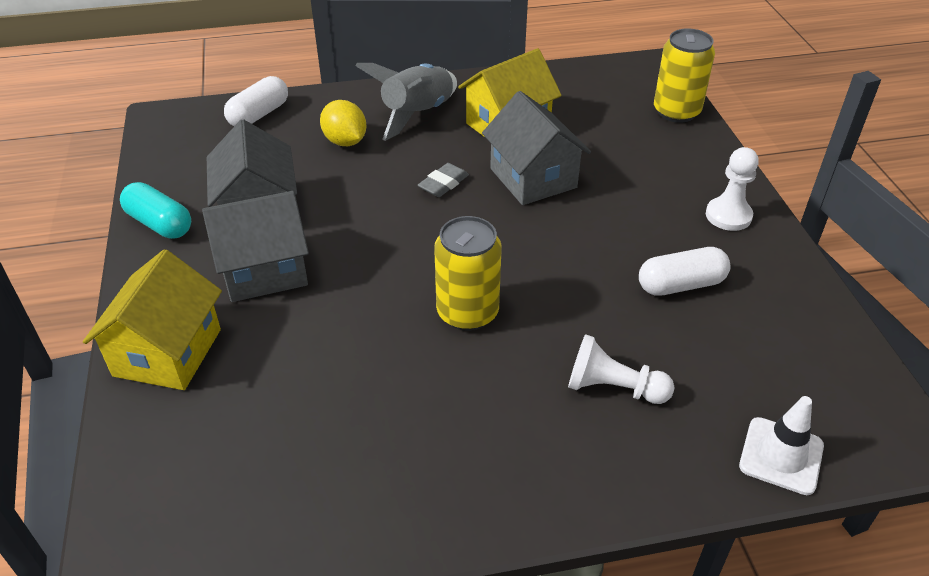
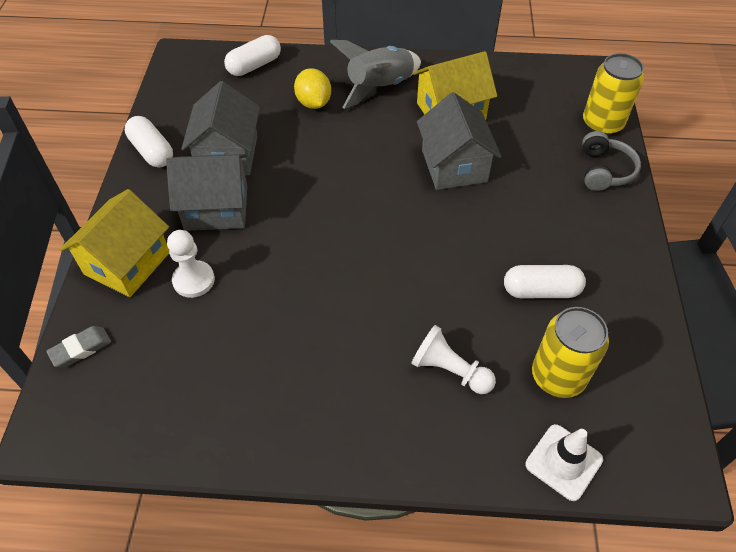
camera: 15 degrees right, 10 degrees up
(159, 223) = (152, 151): turquoise capsule -> white capsule
(443, 184) = (379, 157): grey eraser -> grey eraser (81, 349)
(467, 312) = (358, 278): yellow can -> yellow can (558, 376)
(698, 155) = (604, 170): none -> grey headphones
(728, 216) = (608, 234): white pawn -> white pawn (194, 280)

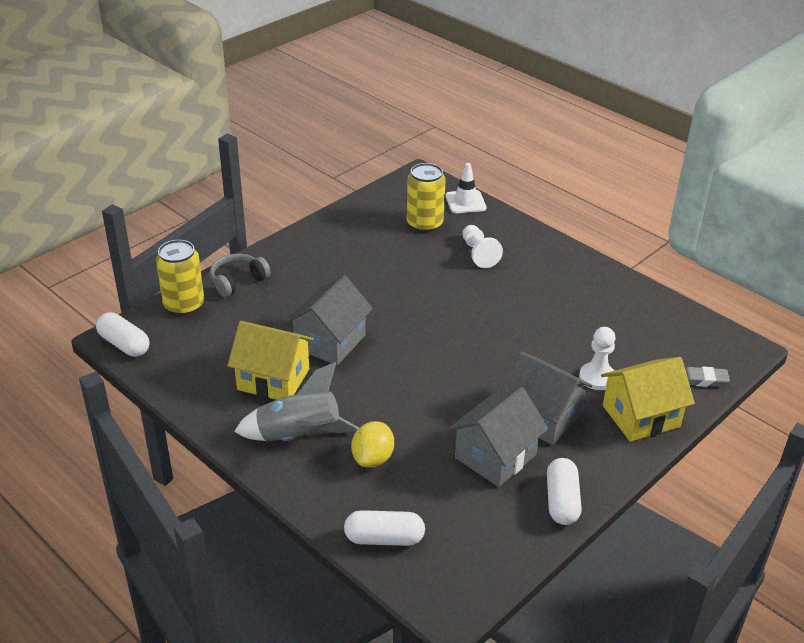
camera: 140 degrees left, 15 degrees down
(541, 291) = (380, 254): white capsule -> white capsule (124, 344)

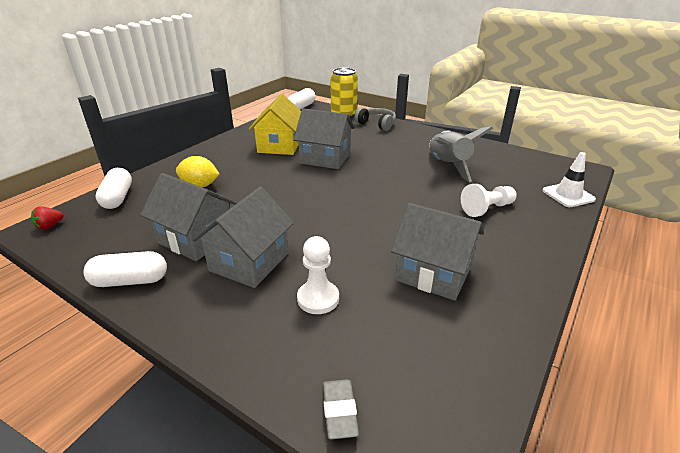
camera: 80 degrees right, 5 degrees down
(299, 436) = (224, 159): grey rocket -> grey rocket (448, 166)
(424, 224) = (509, 178): yellow can -> none
(443, 596) = (49, 226): none -> red strawberry
(570, 309) = (433, 273): none -> grey house
(640, 416) = (255, 339): yellow house -> none

